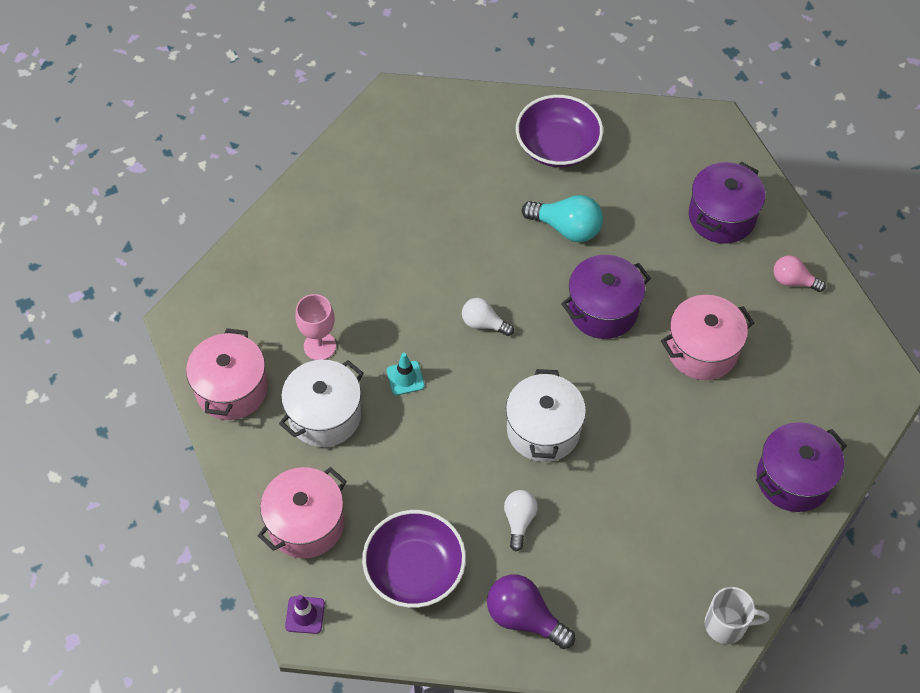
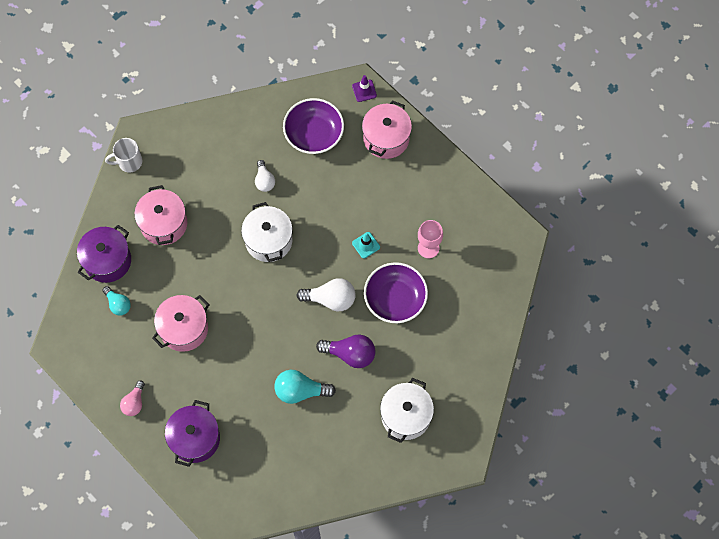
camera: 160 degrees right, 10 degrees up
(232, 389) = (468, 202): pink pot -> pink pot (164, 224)
(324, 415) = (404, 205): white pot -> white pot (406, 416)
(484, 323) = (331, 299): white light bulb -> white light bulb, size x1.56
(524, 617) = (243, 128): purple light bulb -> purple light bulb (350, 354)
(557, 146) = (329, 458): purple bowl -> purple bowl (395, 299)
(603, 310) = (256, 336): purple pot -> none
(790, 412) = (118, 304): none -> turquoise light bulb
(793, 281) = (134, 402): pink light bulb -> pink light bulb turned 105 degrees clockwise

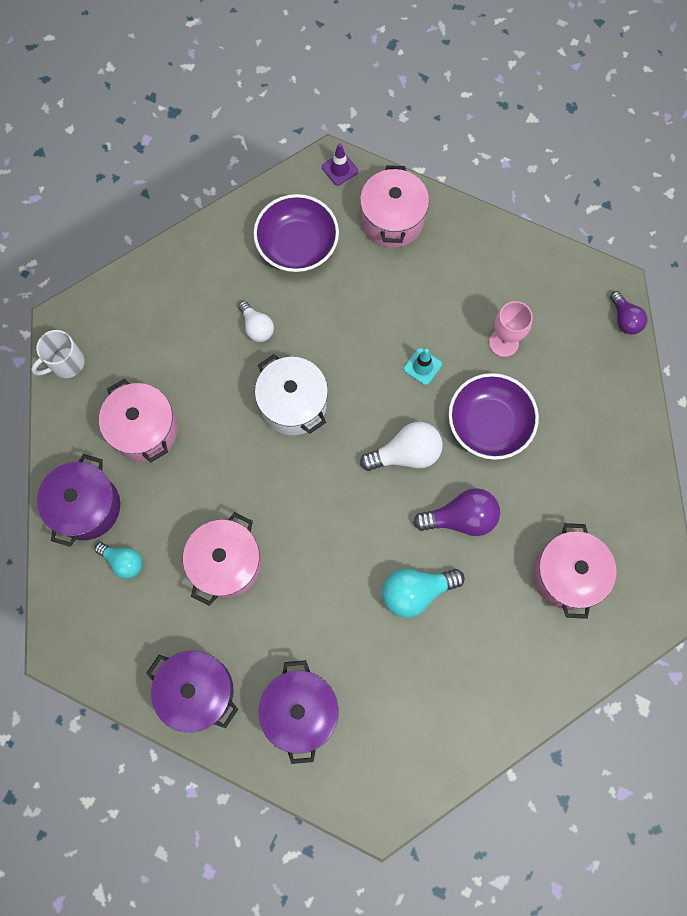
camera: 20 degrees left, 5 degrees up
(134, 402) = (198, 691): pink light bulb -> purple pot
(406, 416) = (567, 575): white pot -> pink pot
(519, 260) = (624, 319): none -> purple light bulb

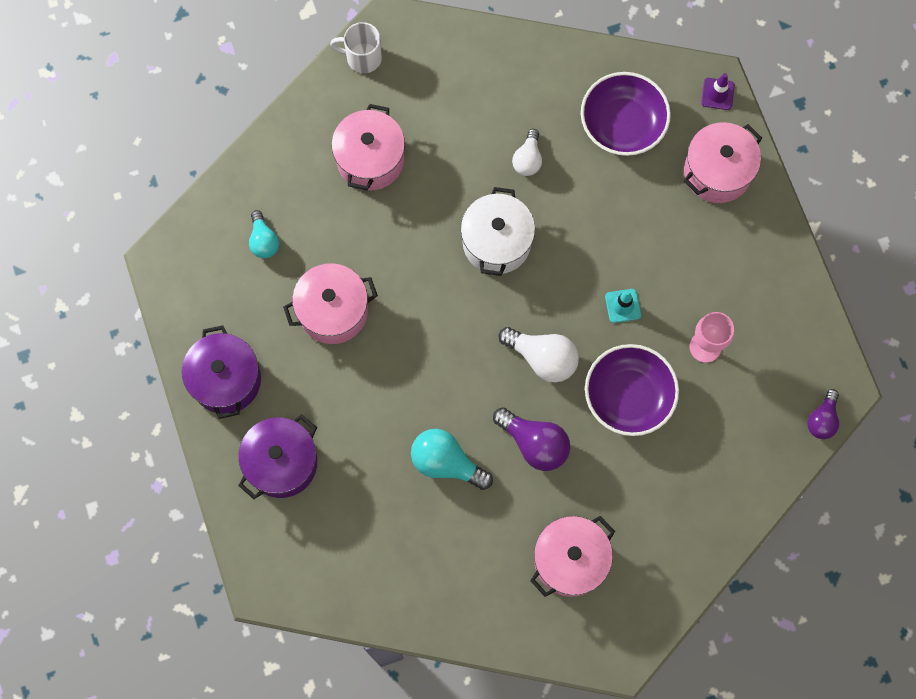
camera: 45 degrees right, 0 degrees up
(87, 507) = (276, 177): purple pot -> none

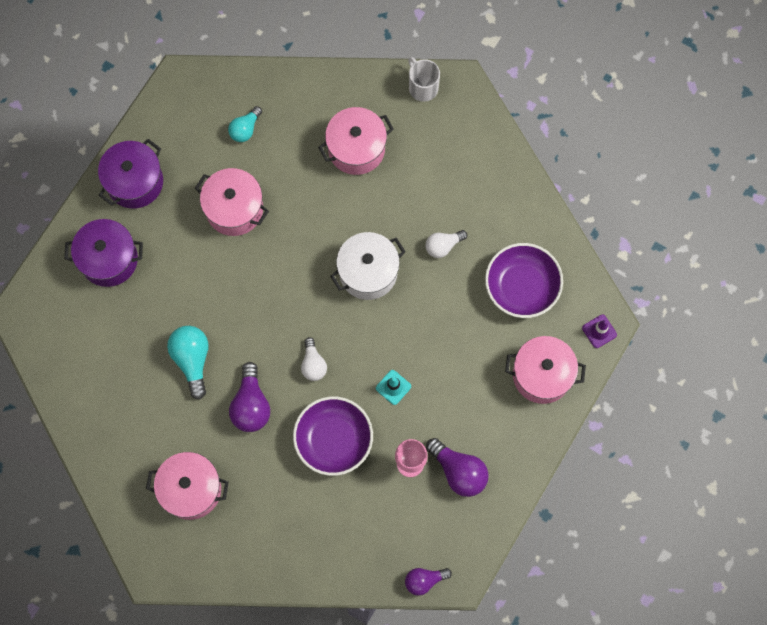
camera: 50 degrees right, 0 degrees up
(542, 358) = (313, 364): white light bulb -> white light bulb, size x0.64
(746, 311) = (459, 471): none -> purple light bulb

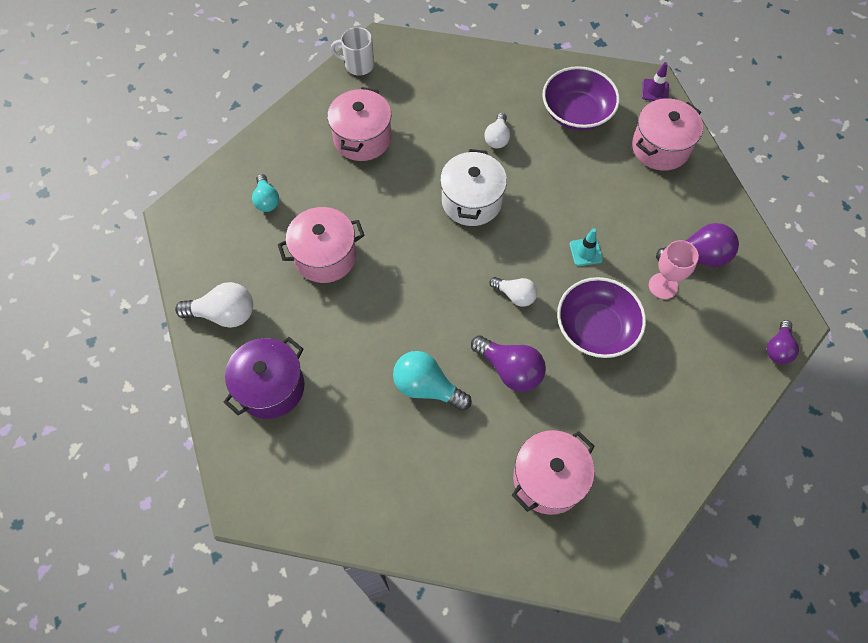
camera: 50 degrees left, 10 degrees down
(135, 182) = (224, 314): purple pot -> white light bulb

